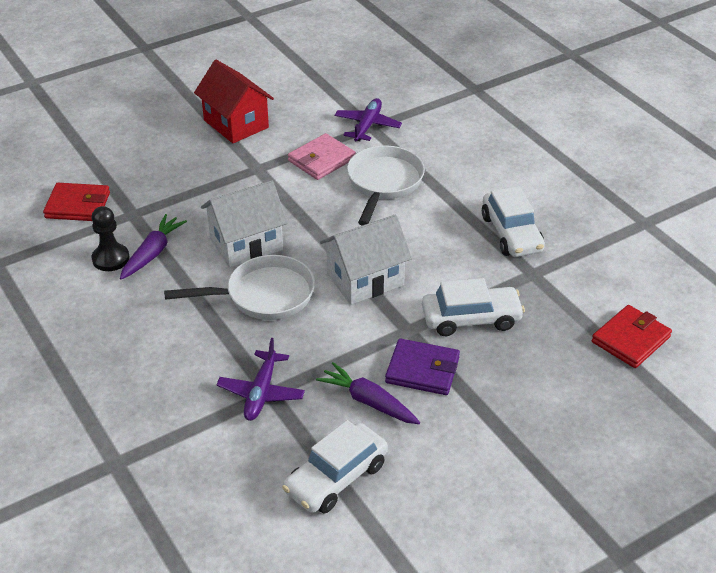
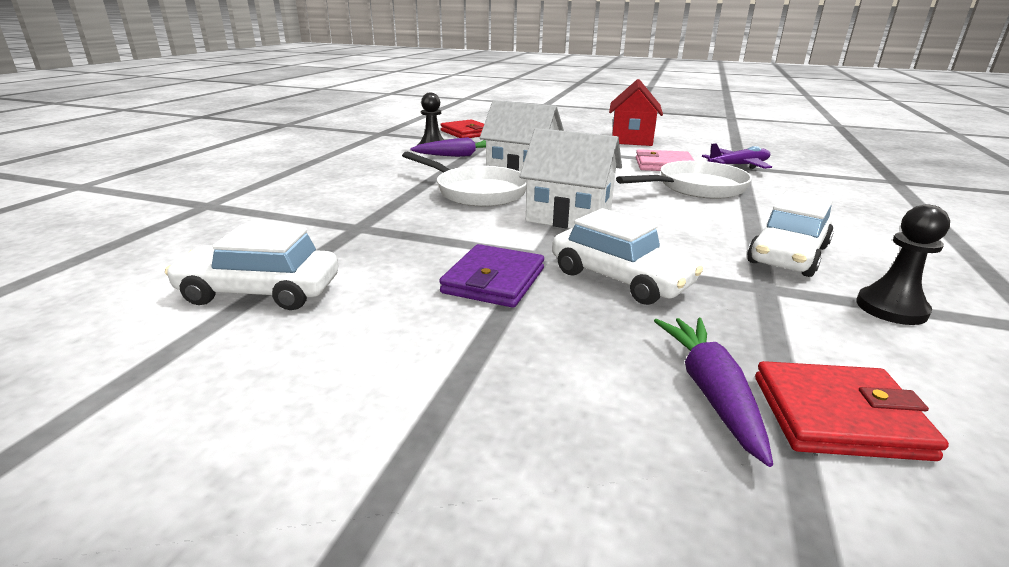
camera: 50 degrees right, 15 degrees down
(261, 393) = (353, 224): purple plane -> none
(368, 401) = (403, 270): purple carrot -> purple carrot (710, 392)
(422, 370) = (493, 281): purple wallet -> purple wallet turned 45 degrees clockwise
(589, 250) = (891, 308): none -> black pawn

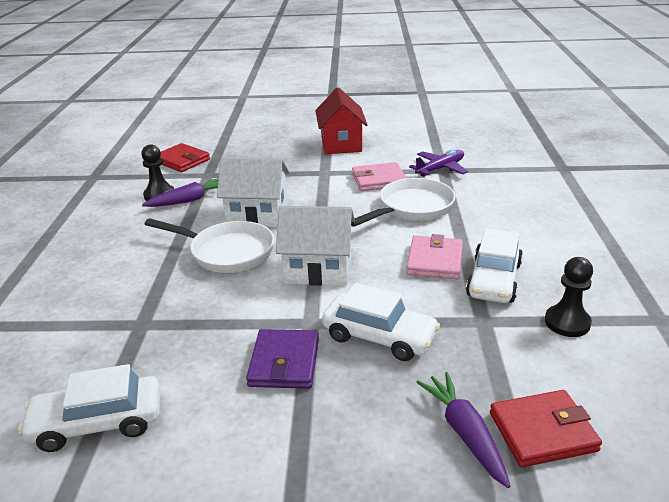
camera: 15 degrees left, 5 degrees up
(712, 229) = (435, 261): none -> pink wallet

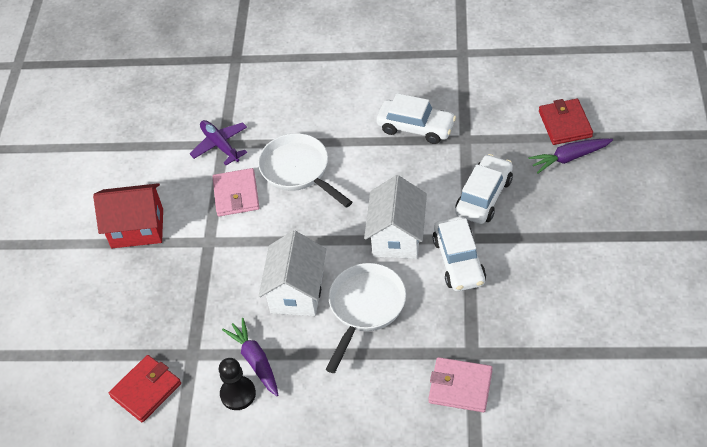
camera: 85 degrees left, 20 degrees up
(98, 423) = (581, 351): white car -> white car (459, 261)
(284, 362) = (514, 250): purple wallet -> none
(435, 261) = (388, 160): pink wallet -> pink wallet (460, 386)
(567, 322) = (466, 96): black pawn -> none

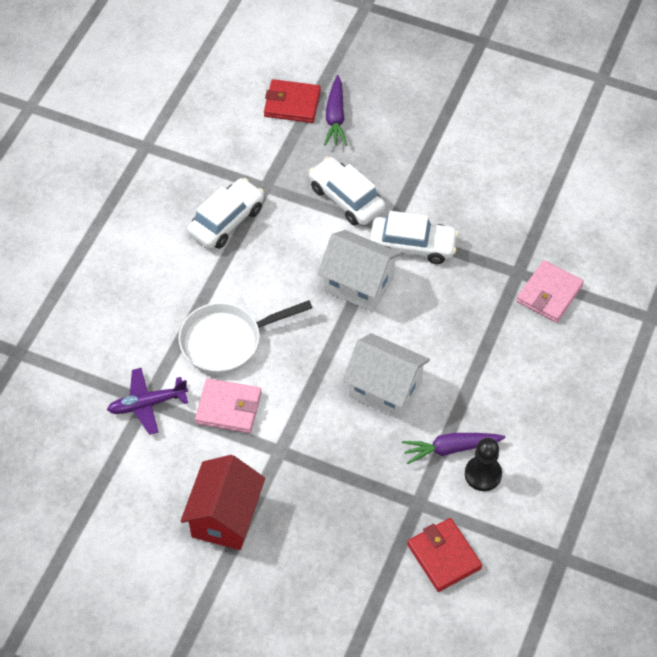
camera: 75 degrees left, 5 degrees up
(365, 307) = (431, 338): white pan -> none

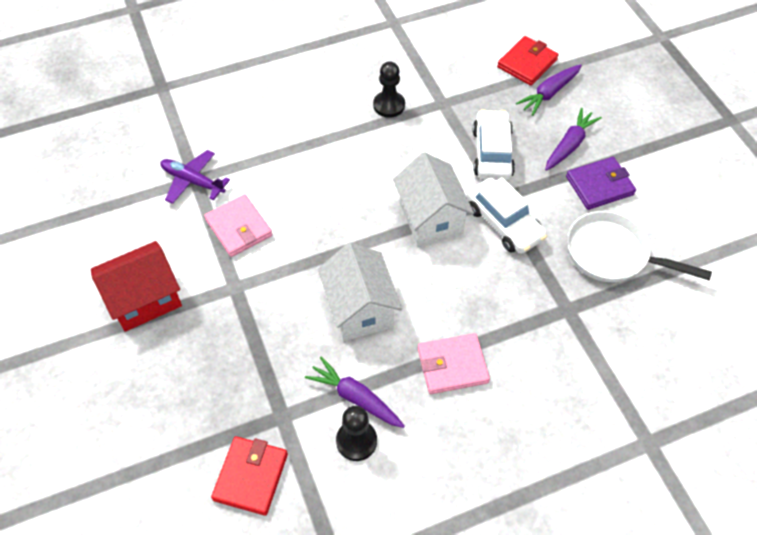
camera: 45 degrees right, 0 degrees up
(226, 221) = (389, 105): white car -> black pawn
(226, 341) = (292, 183): white pan -> white pan (612, 254)
(292, 104) = (527, 63): red wallet -> red wallet turned 75 degrees clockwise
(393, 148) = (569, 145): none -> purple carrot
(446, 164) = (599, 186): none -> purple wallet
(549, 294) = (576, 347): pink wallet -> pink wallet (452, 365)

